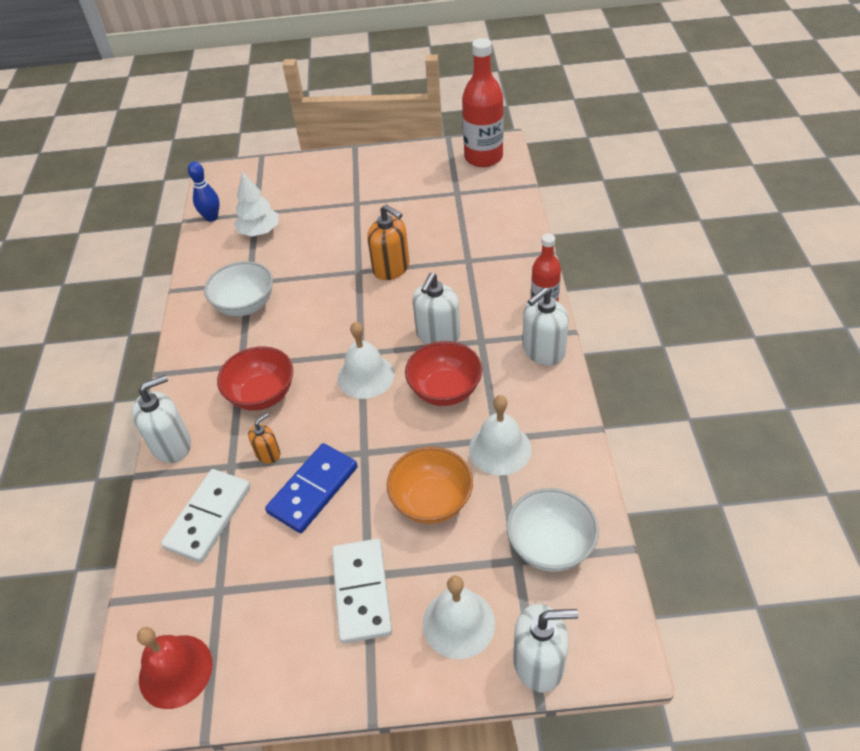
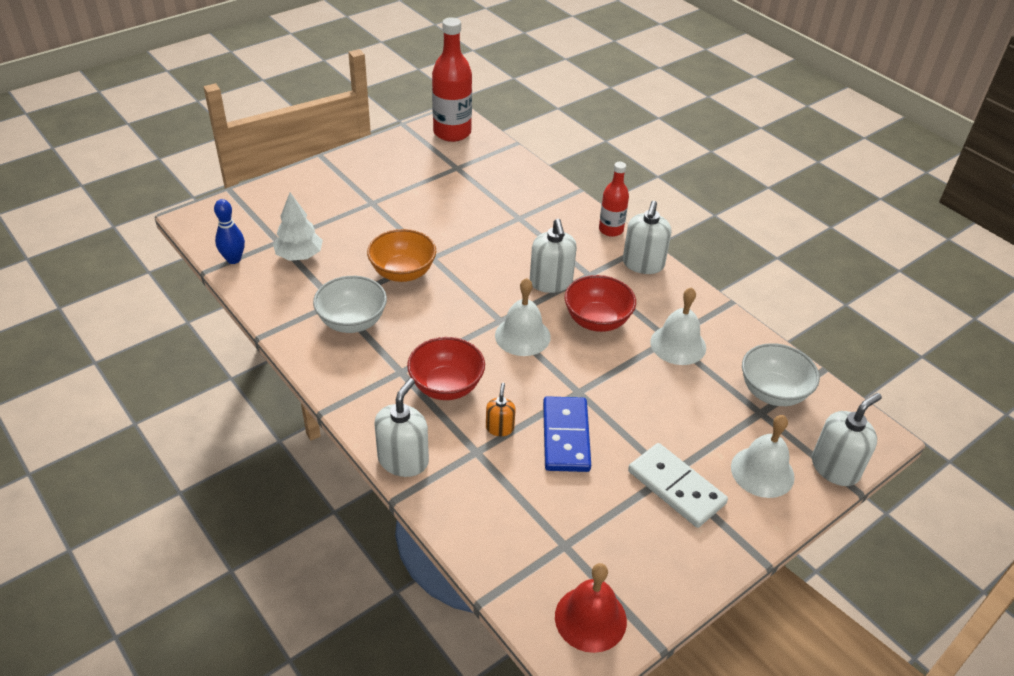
camera: 40 degrees left, 5 degrees down
(208, 517) = (498, 498): white domino -> none
(391, 268) = (459, 245): orange soap dispenser -> none
(432, 501) = (665, 402): orange bowl -> orange bowl (403, 272)

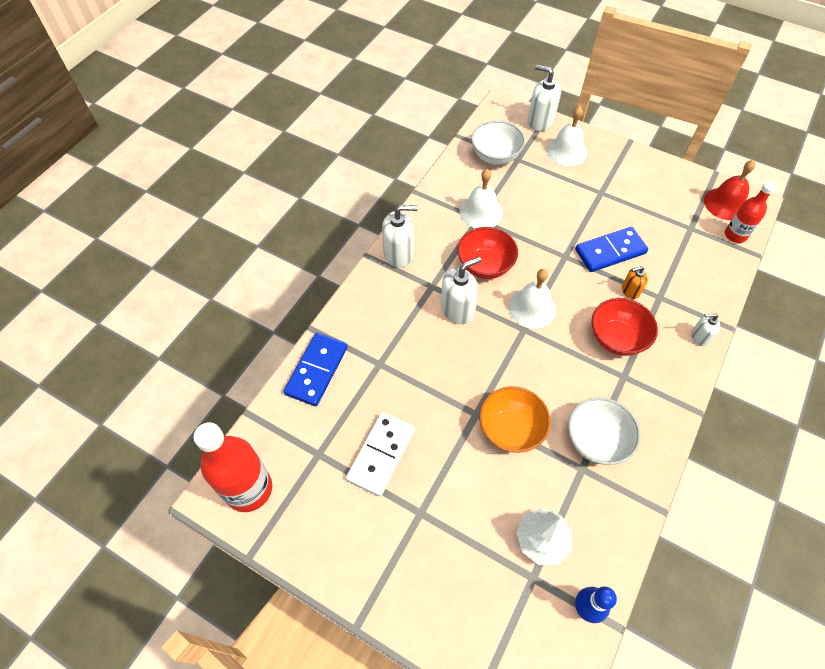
camera: 110 degrees left, 15 degrees up
(403, 460) = (699, 337): white soap dispenser -> white soap dispenser, size x0.57
(533, 183) = (317, 370): none -> blue domino
(611, 230) = (362, 287): red bottle -> red bottle (735, 235)
(676, 487) = (608, 187): white domino -> white domino (381, 454)

